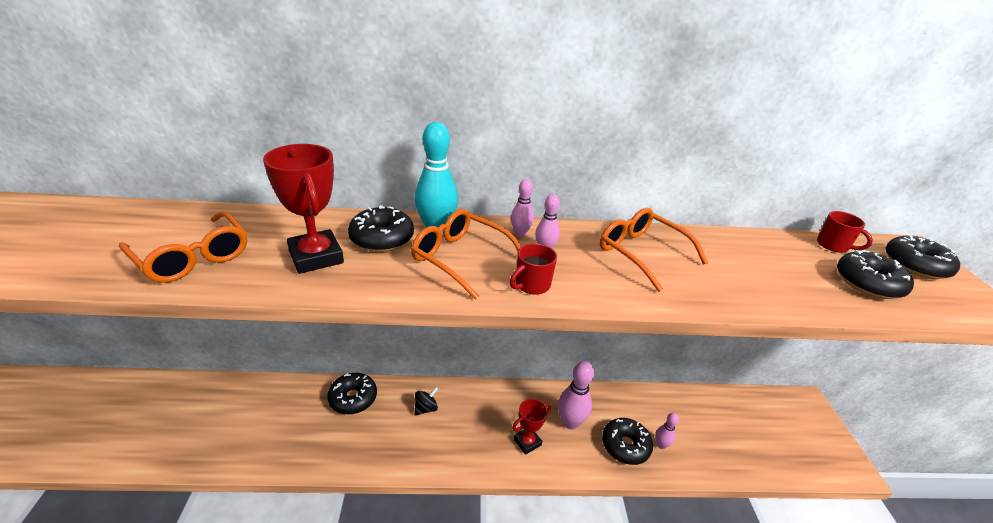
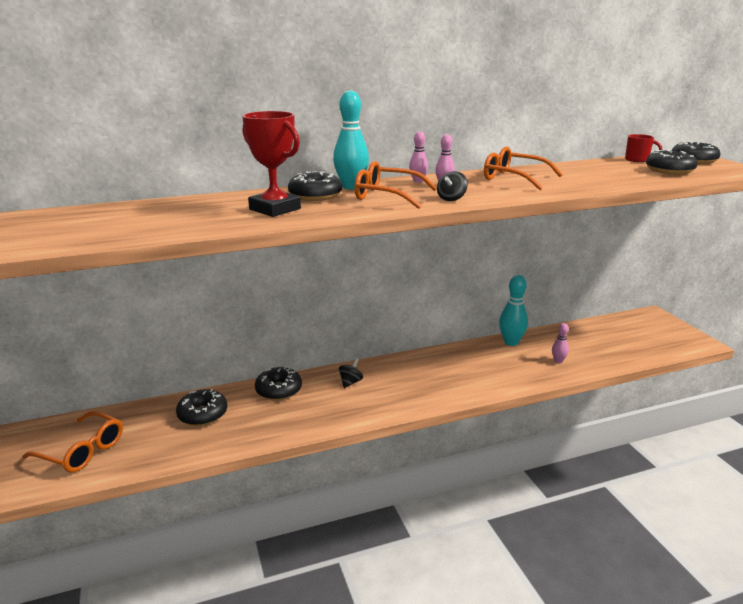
camera: 15 degrees left, 10 degrees down
(193, 257) = (174, 222): orange glasses -> orange glasses (82, 451)
(527, 442) = (451, 382): red trophy -> none
(531, 285) = (451, 199): red mug -> black spinning top
(570, 422) = (479, 364): pink bowling pin -> none
(620, 399) = (511, 342): none -> turquoise bowling pin
(625, 445) = (531, 367): black donut -> black donut (202, 414)

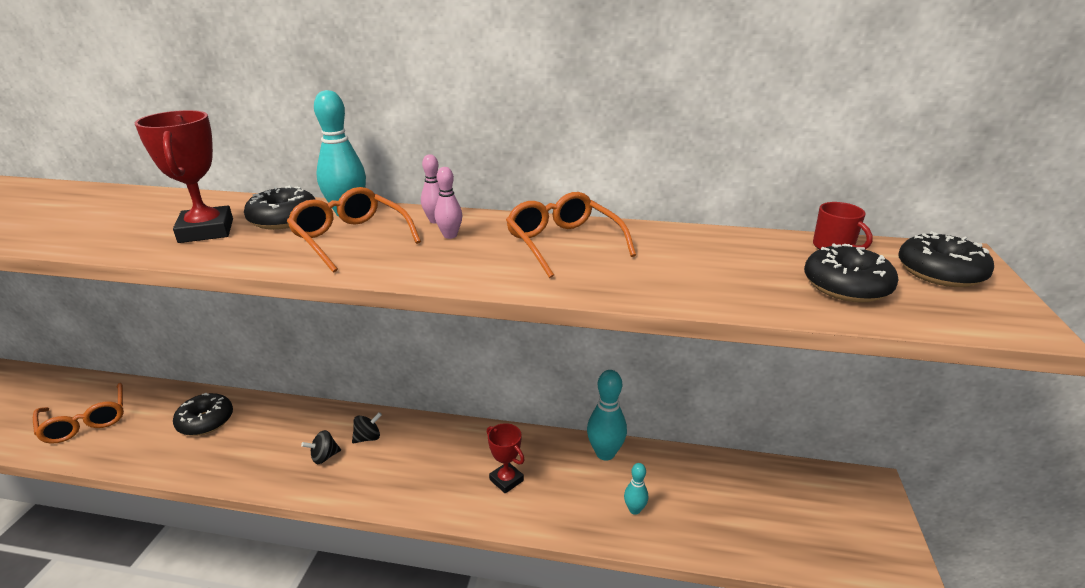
camera: 30 degrees right, 5 degrees up
(279, 390) = (295, 419): black donut -> none
(451, 199) = (406, 264): black spinning top -> black spinning top (324, 457)
(471, 372) = (506, 480): none -> red trophy
(558, 361) = (634, 509): pink bowling pin -> turquoise bowling pin

